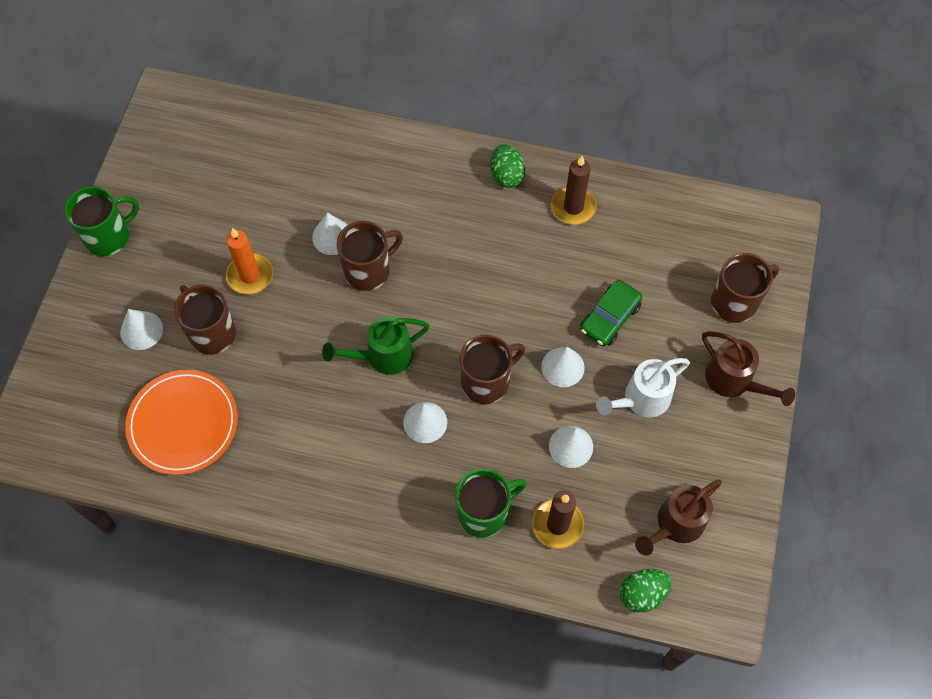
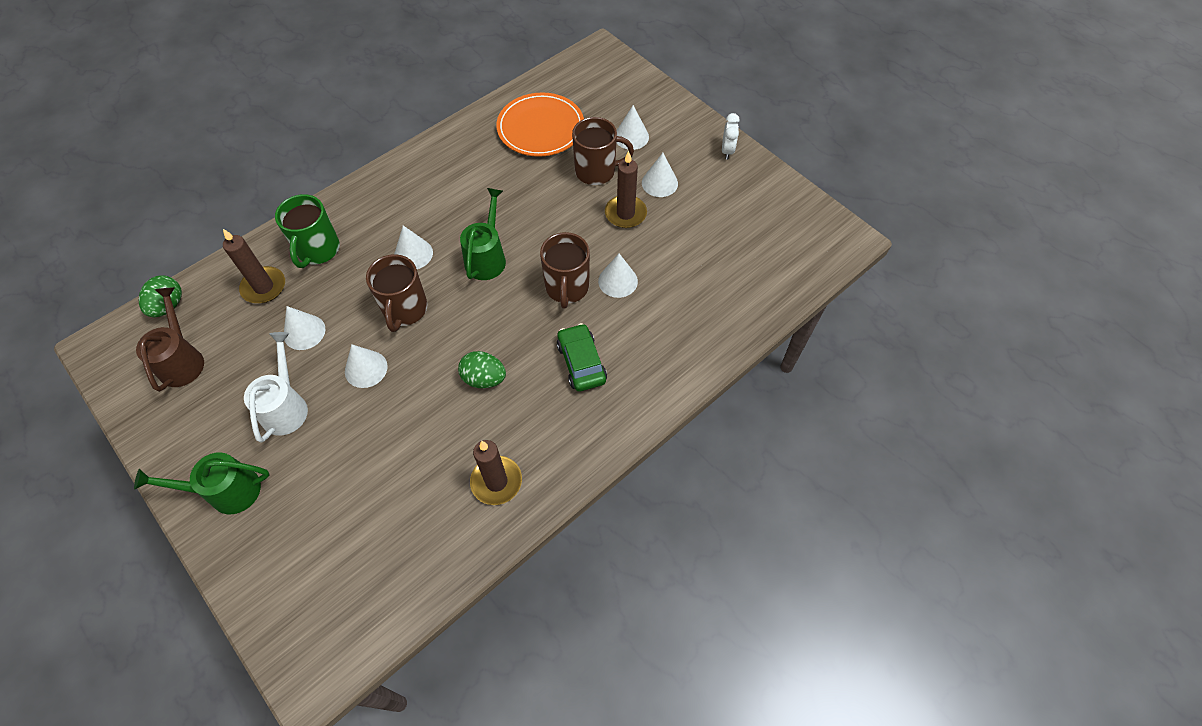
camera: 125 degrees right, 5 degrees down
(108, 236) = (727, 151): green mug -> white clock
(191, 269) = (659, 183): none -> white cone
(250, 275) = (625, 213): orange candle -> brown candle
(506, 175) = (574, 447): green egg -> green egg (484, 378)
(609, 318) = (370, 434): green car -> green car (581, 363)
(734, 381) = (226, 491): brown watering can -> green watering can
(735, 302) = (284, 554): brown mug -> none

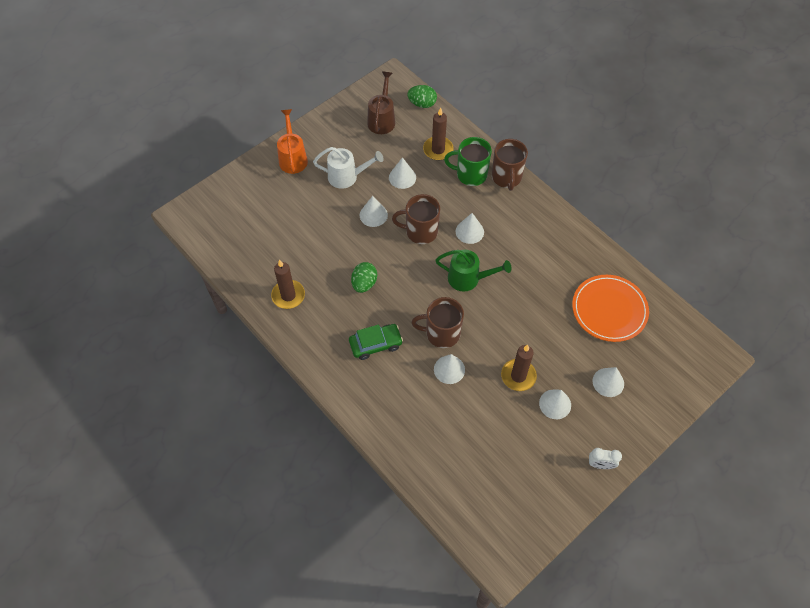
camera: 90 degrees right, 0 degrees up
(182, 359) = (382, 119): brown watering can -> brown watering can turned 75 degrees counterclockwise
(226, 491) = (292, 157): green watering can -> orange watering can
(596, 171) = (563, 354): brown mug -> brown mug (506, 177)

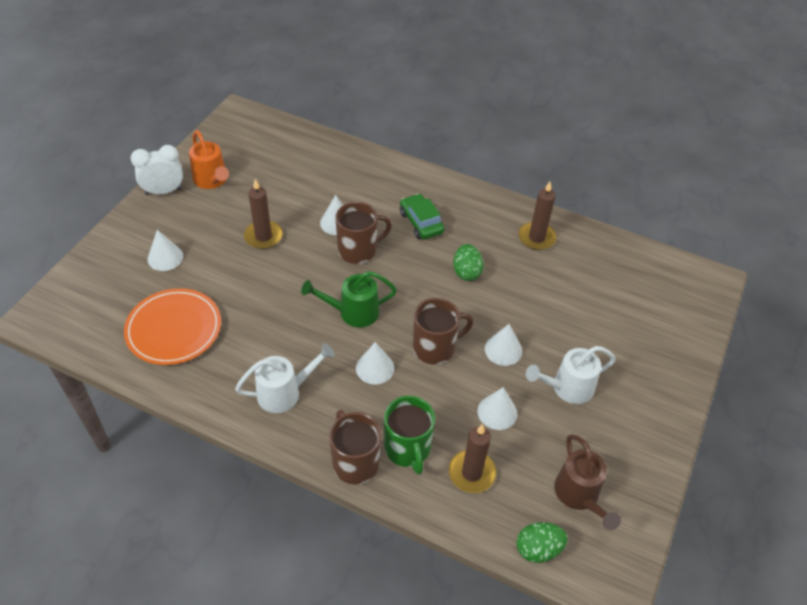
camera: 155 degrees right, 10 degrees down
(292, 157) = (653, 390): orange watering can -> orange watering can (212, 181)
(375, 344) = (421, 222): green car -> green car turned 105 degrees clockwise
(470, 174) = (407, 449): green mug -> green mug turned 90 degrees clockwise
(537, 235) = (285, 392): none -> white watering can
(555, 404) = (219, 224): white cone -> none
(600, 464) = (164, 191): white clock -> white clock, size x1.56

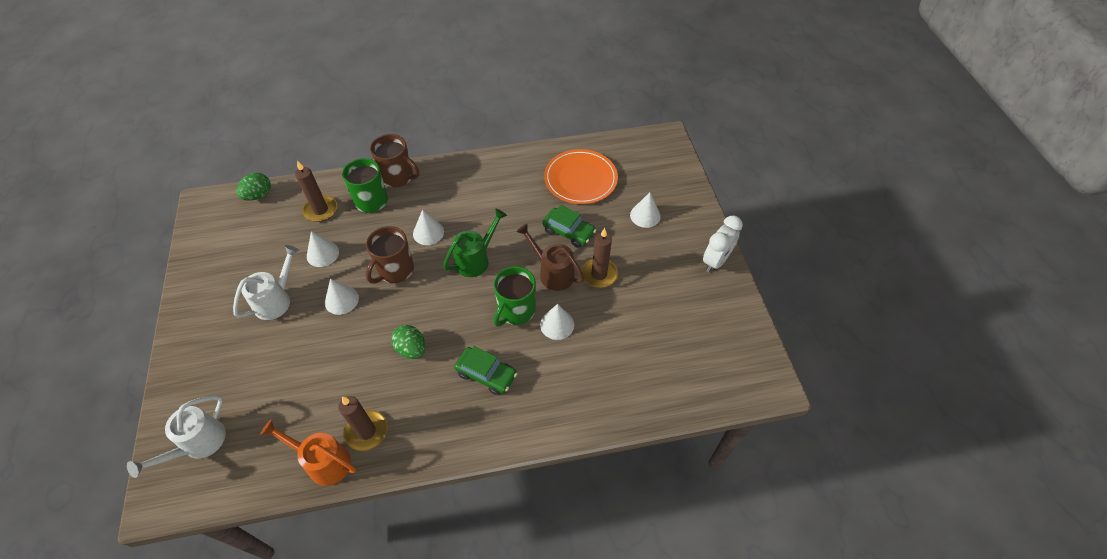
camera: 145 degrees right, 5 degrees up
(212, 181) = (695, 295): orange watering can -> orange watering can (323, 461)
(246, 285) = (568, 232): none -> green car
(285, 392) = (473, 187): white watering can -> white watering can (198, 444)
(358, 250) = (516, 311): brown mug -> green mug
(579, 496) = (241, 235): brown watering can -> brown watering can (552, 272)

